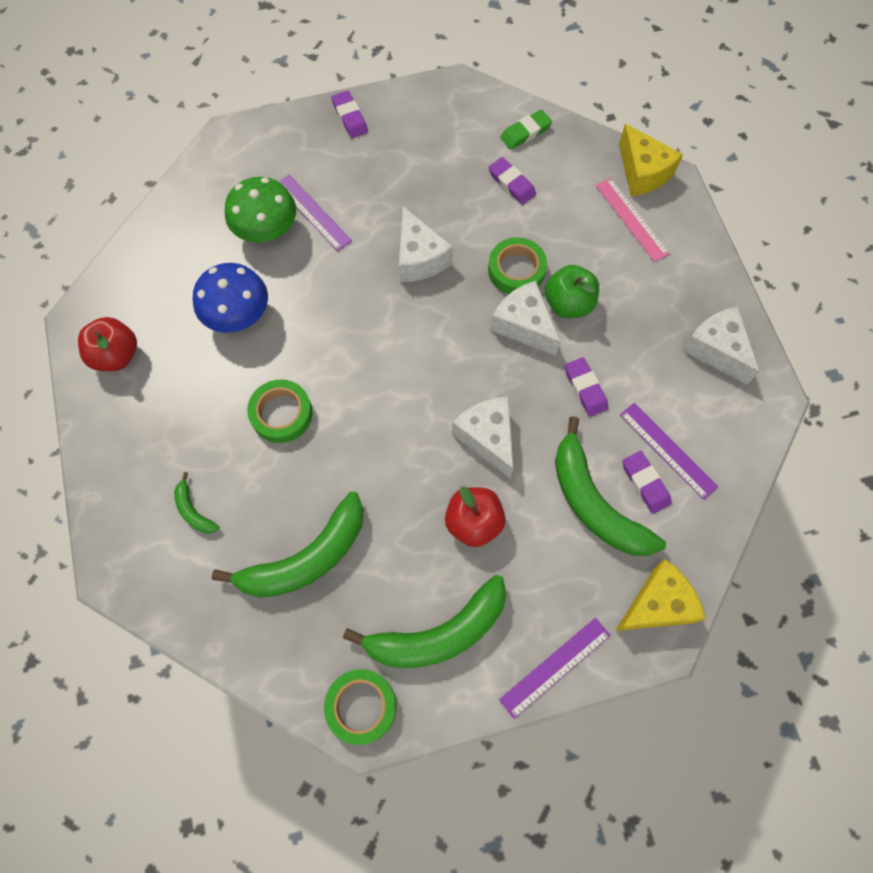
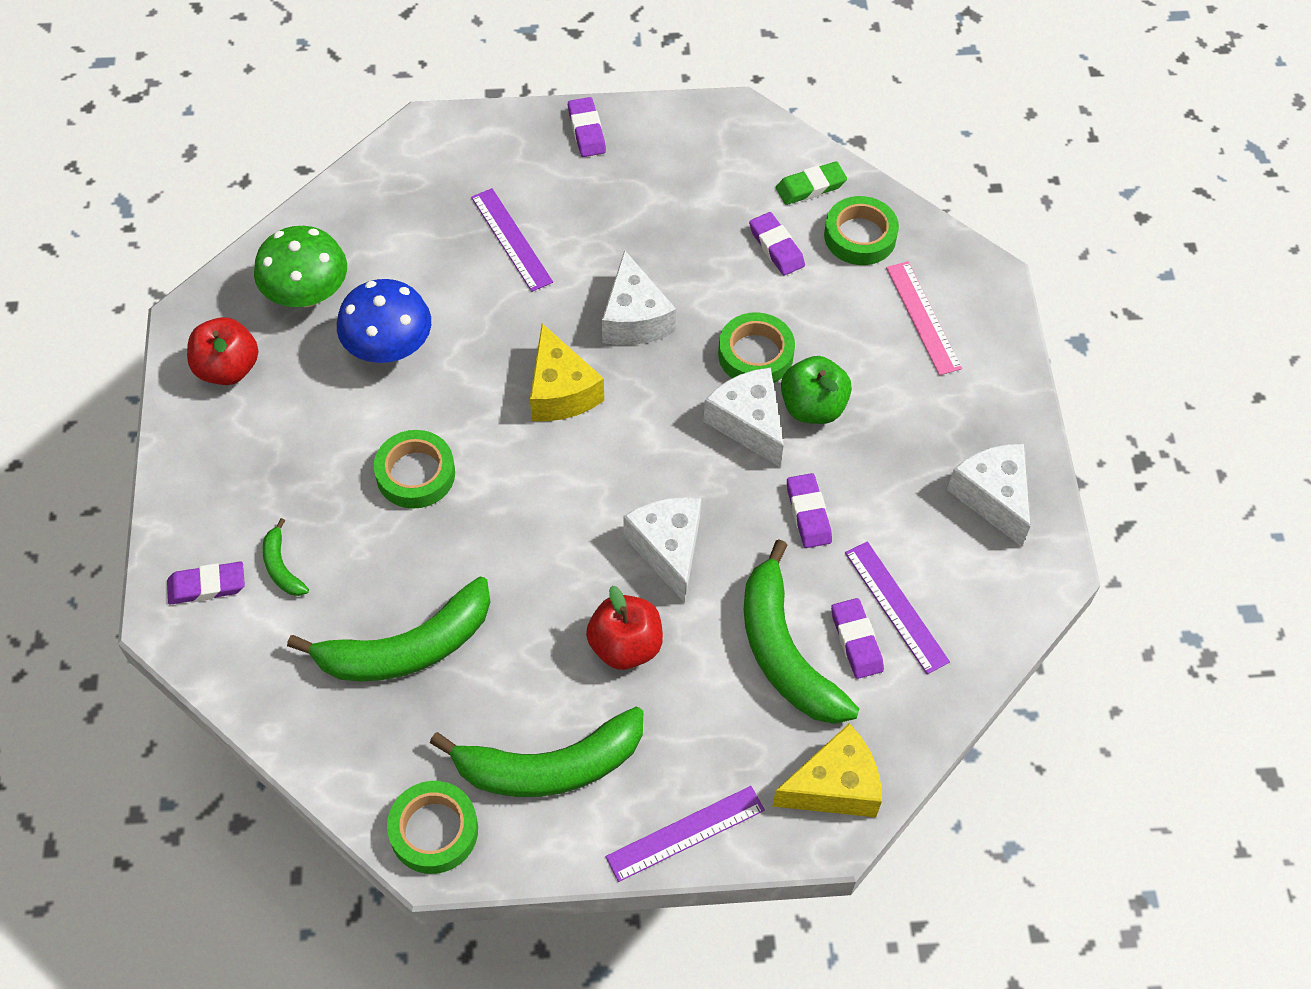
camera: 10 degrees right, 10 degrees down
(138, 538) = (207, 586): none -> purple eraser
(267, 230) = (448, 251): green mushroom -> green mushroom (307, 293)
(570, 164) = (860, 236): none -> green tape
(642, 172) = (952, 262): yellow cheese -> yellow cheese (560, 391)

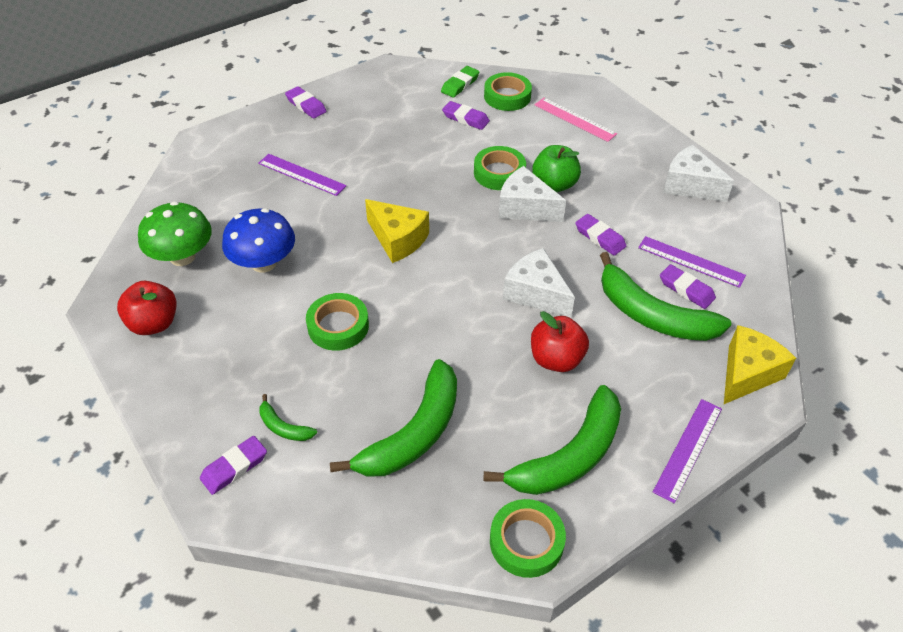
camera: 30 degrees left, 10 degrees down
(634, 318) = (412, 184): white cheese -> none

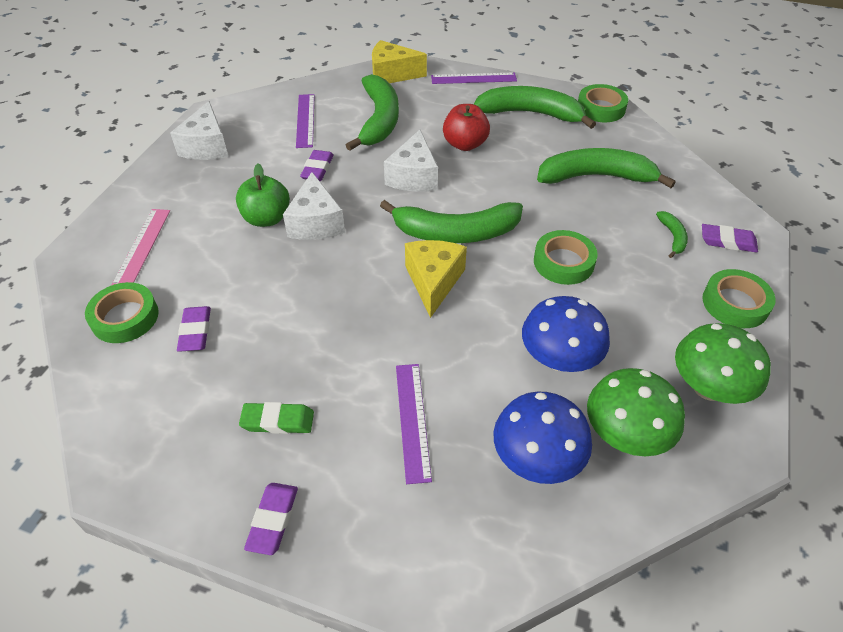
camera: 125 degrees left, 0 degrees up
(154, 323) = (708, 387): red apple -> green mushroom
(219, 209) = (536, 459): none -> blue mushroom
(437, 280) = (455, 233): none -> green banana
(460, 84) = (120, 374): green eraser -> green eraser (278, 421)
(499, 173) = (277, 261): green tape -> green tape (735, 303)
(686, 289) = (338, 114): purple eraser -> none

